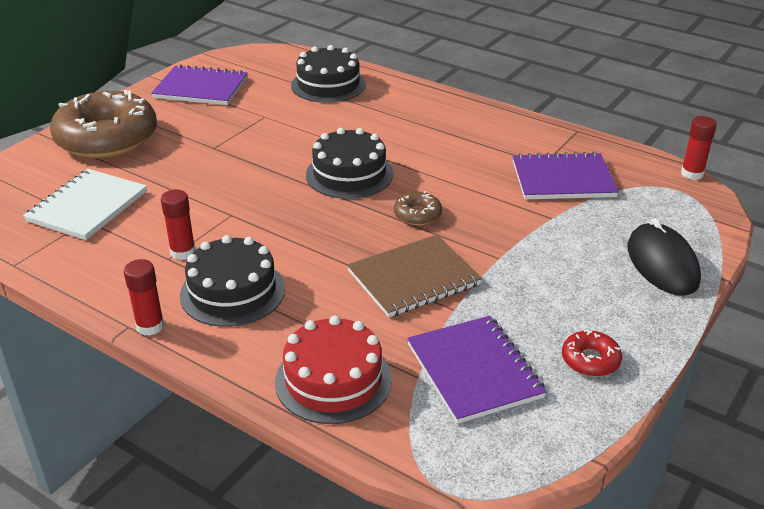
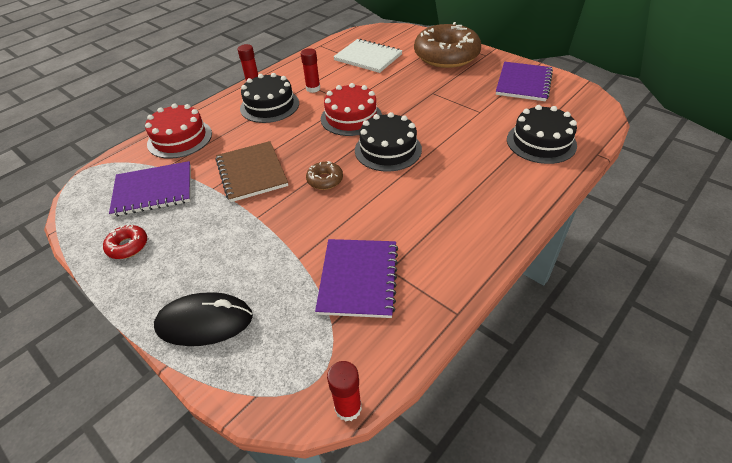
camera: 100 degrees right, 10 degrees up
(273, 207) = (351, 117): none -> red cake

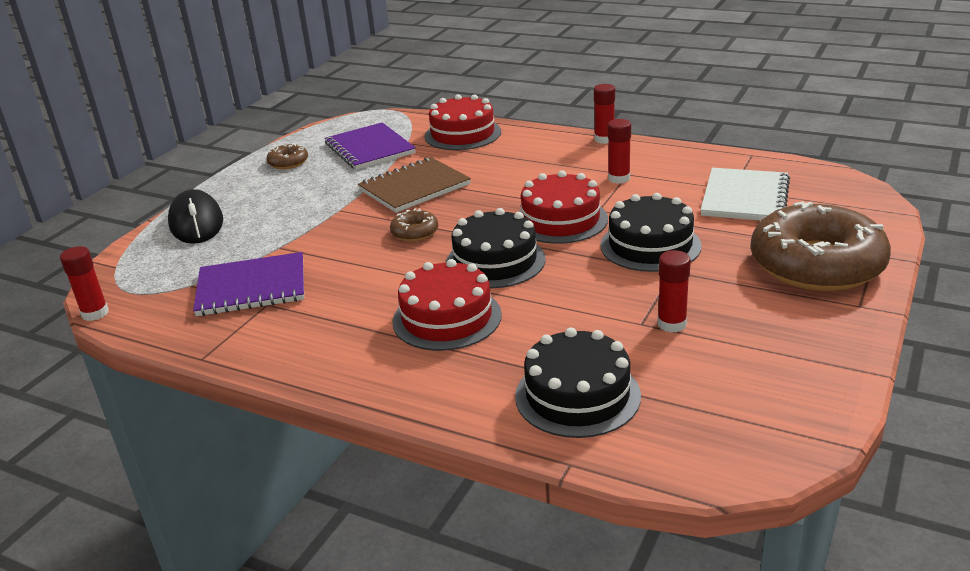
camera: 75 degrees right, 15 degrees down
(128, 246) = (288, 162): red donut -> brown donut
(269, 106) = (558, 162): black cake -> black cake (650, 245)
(448, 178) = (447, 318): none -> red cake
(484, 103) = (672, 324): none -> red glue stick
(523, 83) = (777, 360): purple notebook -> none

